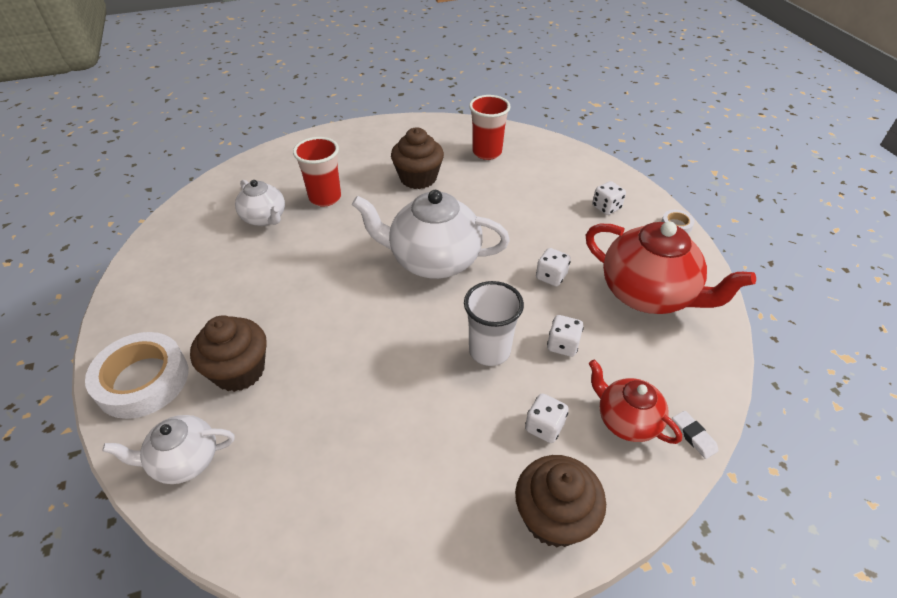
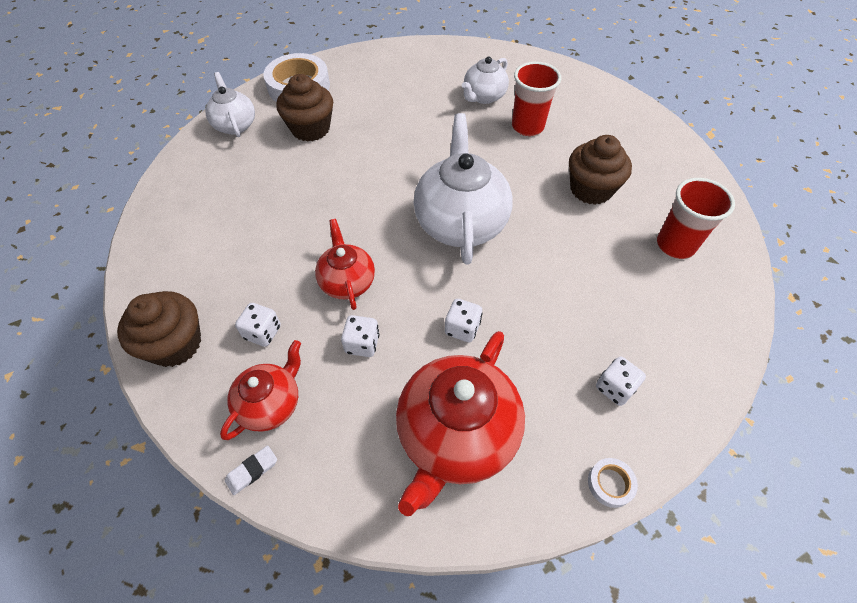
camera: 80 degrees right, 10 degrees up
(489, 351) = (347, 282): white cup -> red teapot

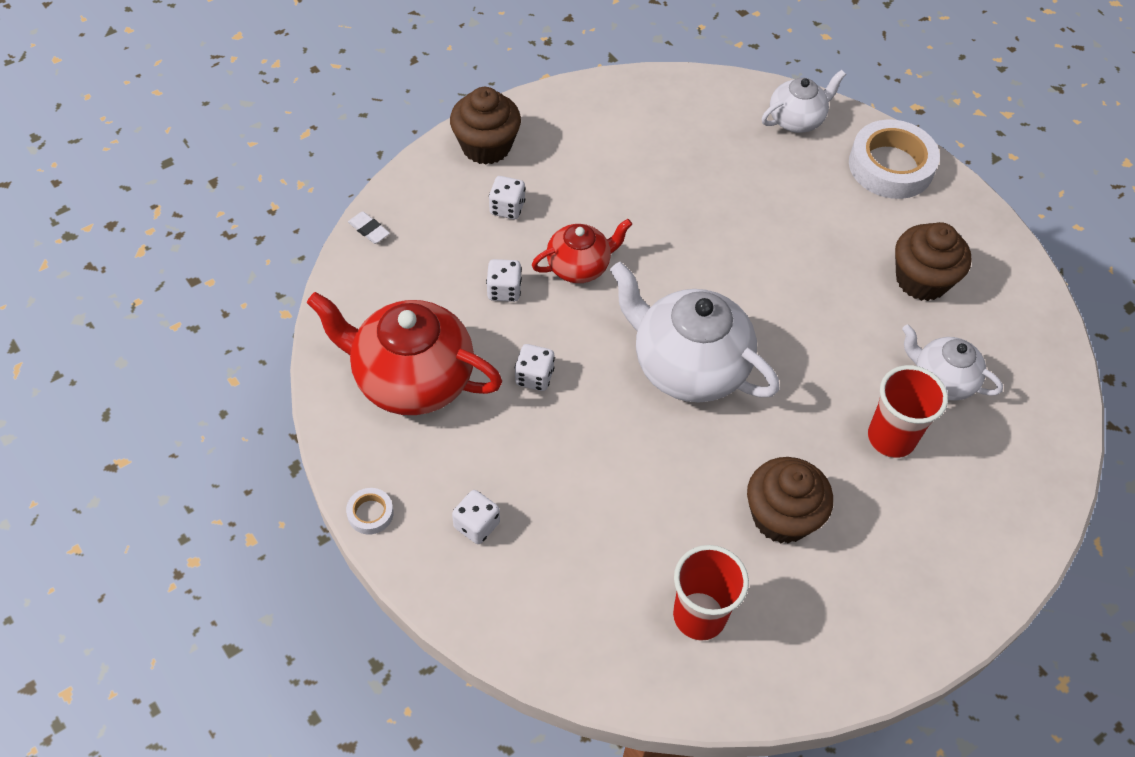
camera: 80 degrees right, 0 degrees up
(271, 404) = (432, 230): red teapot -> none
(310, 128) = (812, 193): brown cupcake -> brown cupcake (921, 280)
(461, 222) = (687, 366): white teapot -> white teapot turned 135 degrees counterclockwise

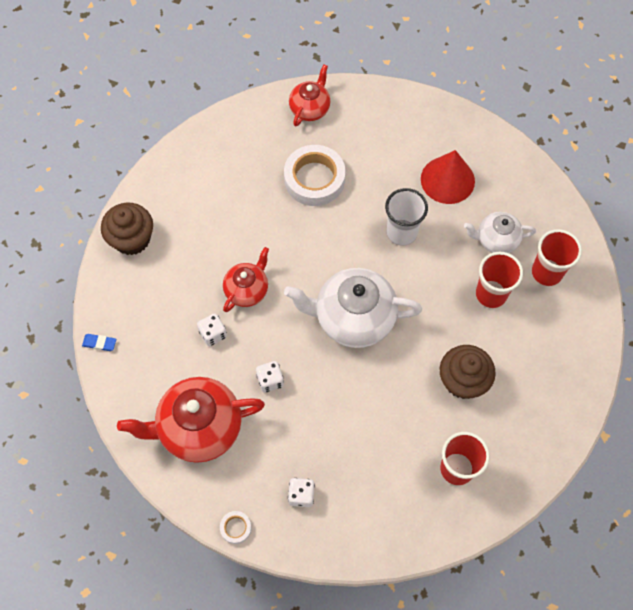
camera: 30 degrees left, 10 degrees up
(369, 230) = (99, 343): white eraser -> blue eraser
(507, 208) = (175, 275): white dice -> none
(796, 120) = (310, 108): white teapot -> red teapot
(819, 306) = (401, 232): none -> white cup
(890, 166) = (384, 110): white tape -> white tape (314, 179)
(921, 280) = (447, 180): brown cupcake -> red cone
(988, 455) = (546, 272): none -> red cup

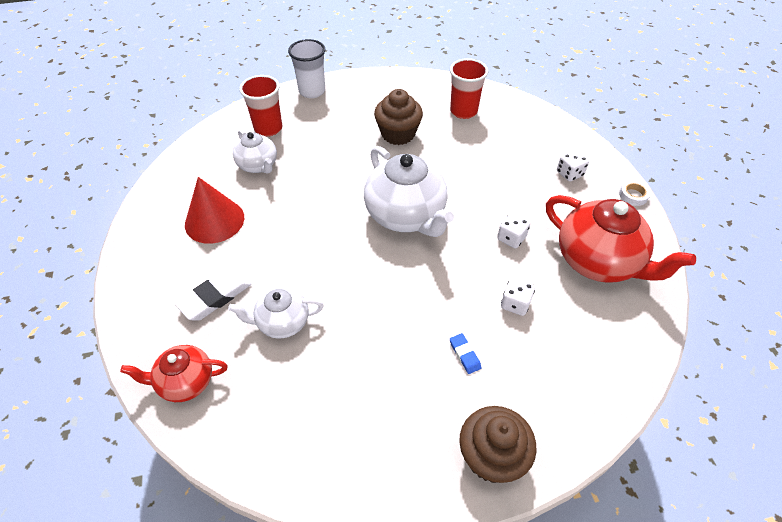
camera: 125 degrees left, 15 degrees down
(99, 343) = (622, 396): blue eraser -> blue eraser (464, 355)
(247, 290) = (449, 304): red teapot -> none
(314, 179) = (282, 322): white tape -> white teapot
(367, 150) = (215, 297): none -> white eraser
(401, 232) = (296, 225): white cup -> white cup (312, 91)
(491, 294) = (312, 148): red cup -> none

